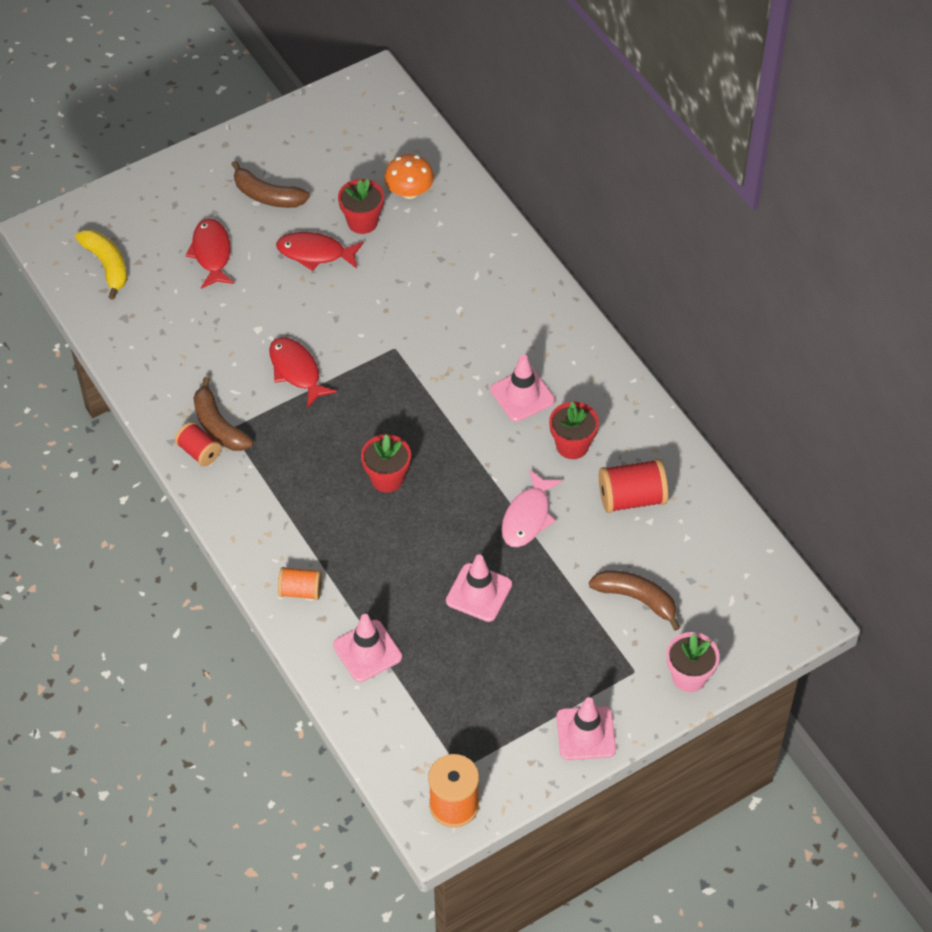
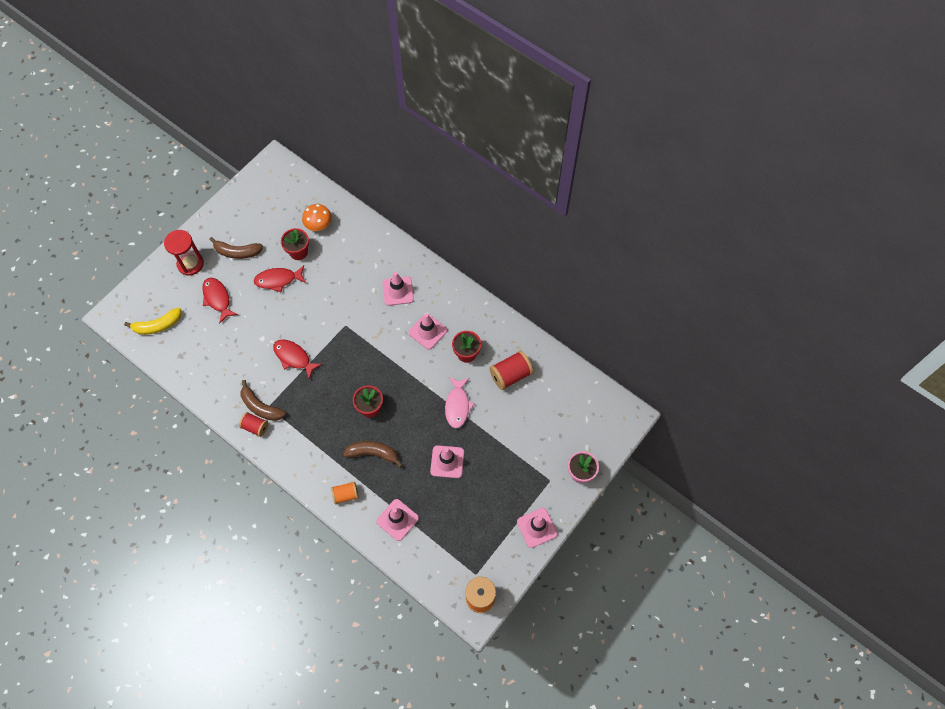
camera: 20 degrees left, 10 degrees up
(107, 265) = (157, 325): yellow banana -> yellow banana turned 120 degrees clockwise
(189, 192) = (190, 264): none -> red hourglass
(497, 322) = (398, 291): none -> pink traffic cone
(637, 599) = (535, 436): brown banana -> brown banana (373, 453)

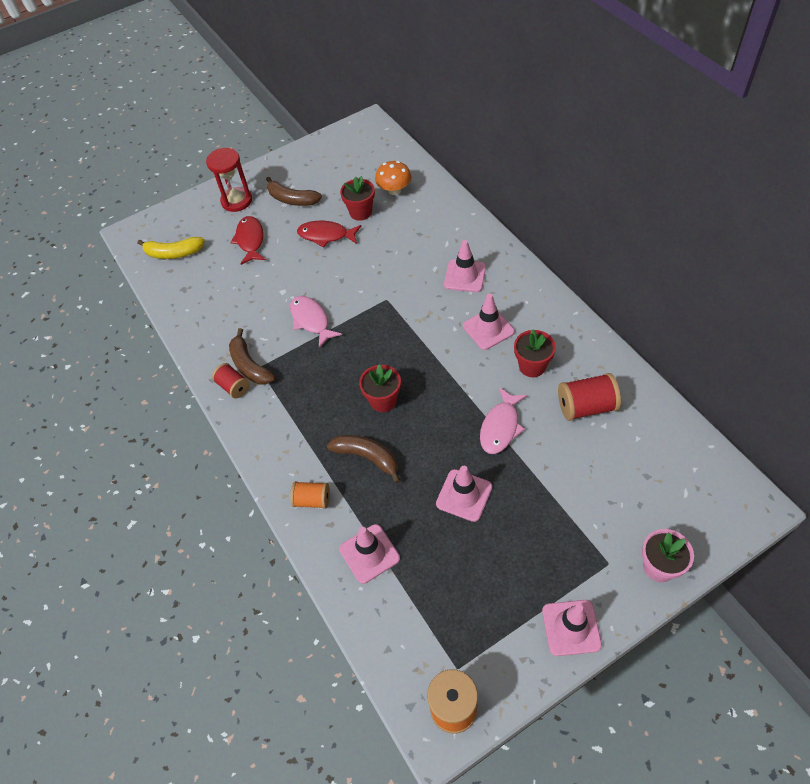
camera: 25 degrees right, 10 degrees down
(294, 357) = (311, 320): red fish -> pink fish

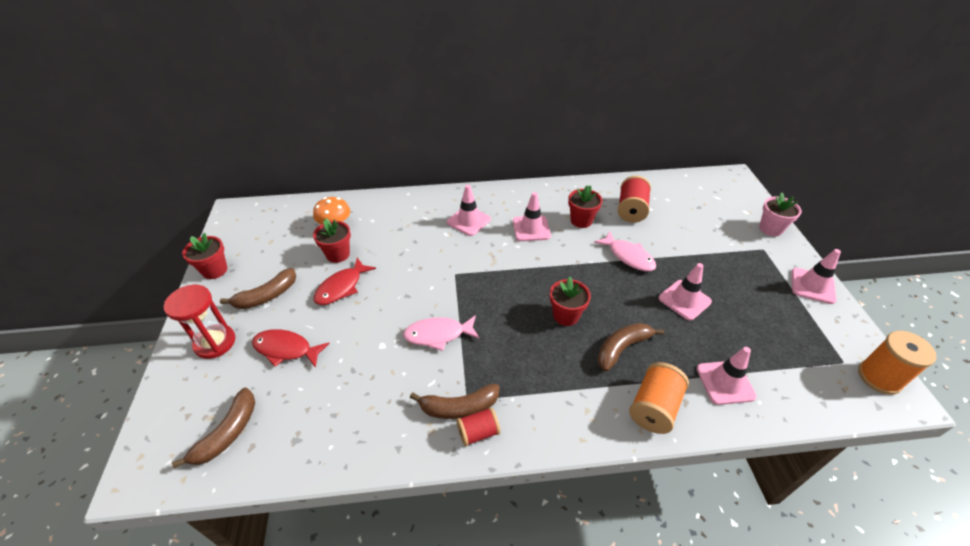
camera: 70 degrees left, 10 degrees down
(174, 253) = (228, 433): yellow banana -> brown banana
(300, 156) = (214, 270): none -> red flower pot
(312, 500) = (654, 407): orange spool -> orange spool, size x1.57

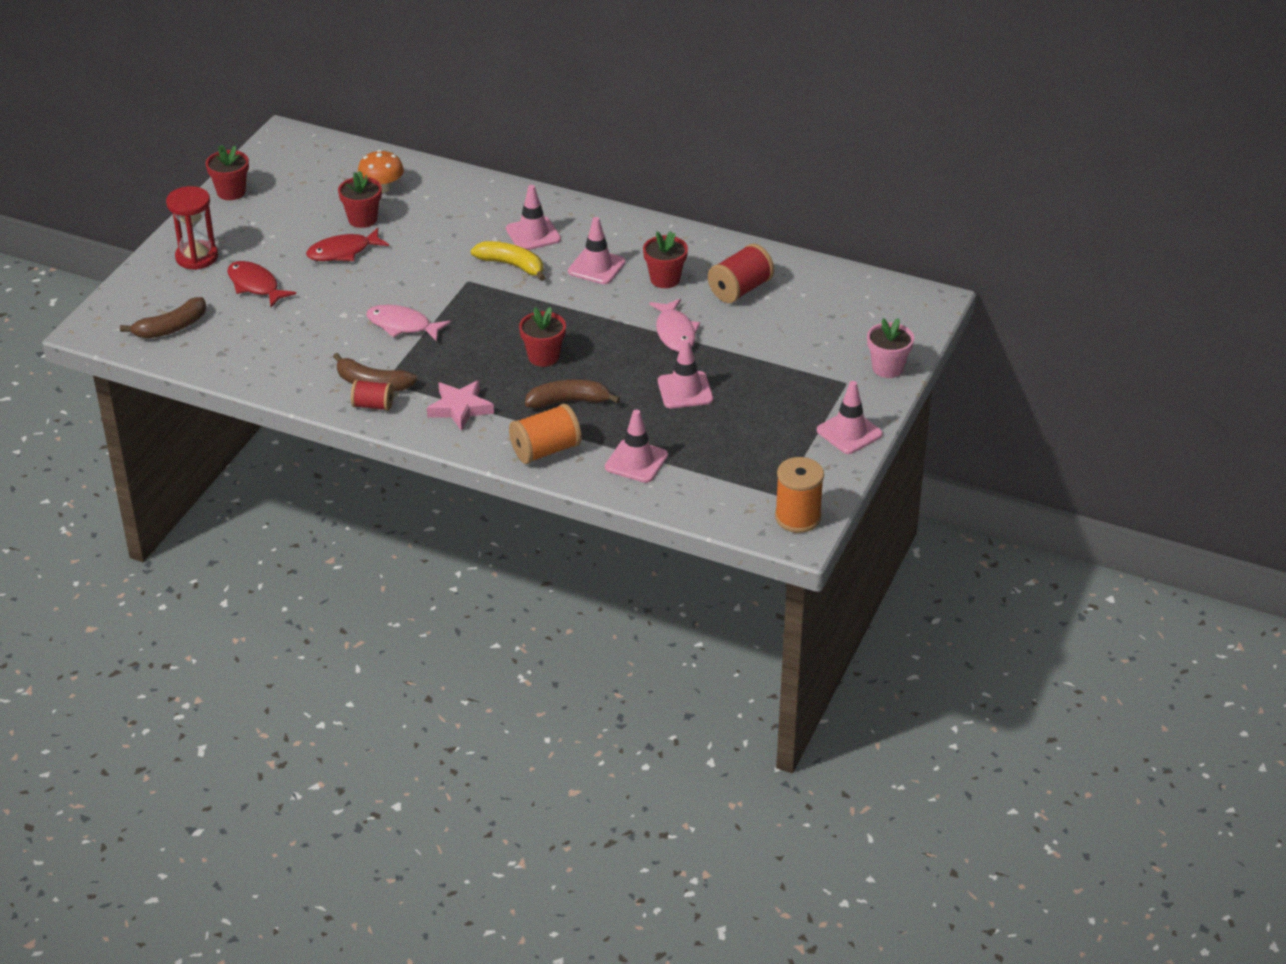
camera: 30 degrees right, 5 degrees down
(266, 296) = (266, 234): brown banana -> none
(475, 249) = (512, 265): none -> yellow banana
(551, 397) = (460, 408): none -> pink star

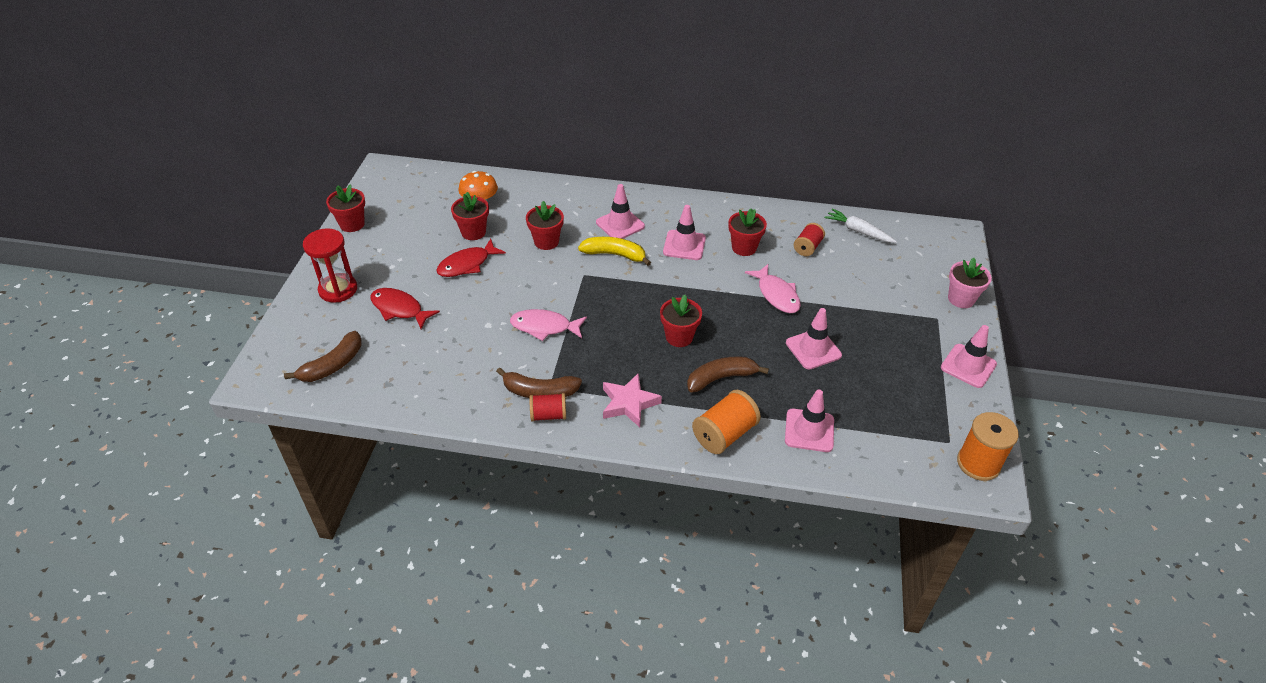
camera: 15 degrees left, 5 degrees up
(440, 241) = (546, 242): none -> red flower pot
(740, 289) = (807, 247): red spool -> red spool, size x0.64
(812, 281) = (858, 231): none -> white carrot

